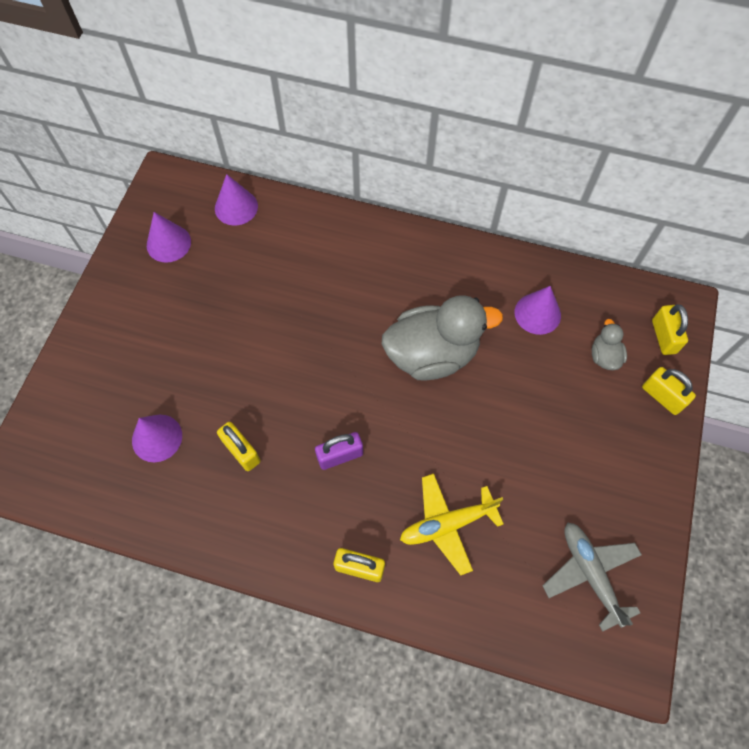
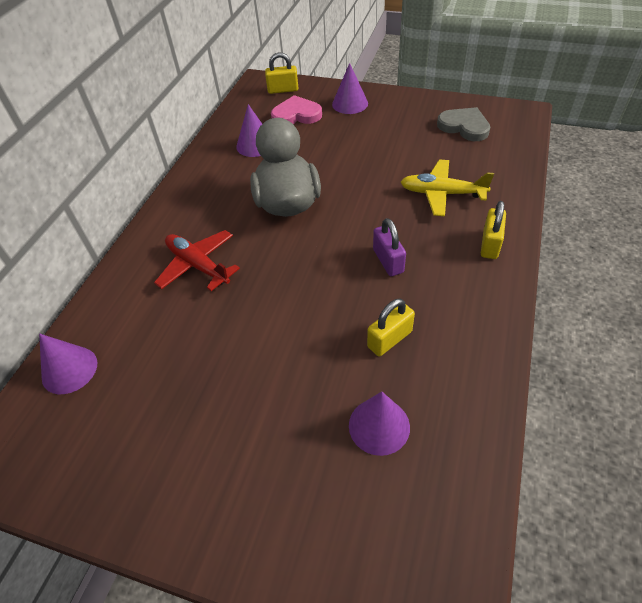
camera: 85 degrees left, 15 degrees down
(168, 243) = (100, 445): purple cone -> purple cone (350, 103)
(343, 281) = (198, 265): none -> red plane
(447, 524) = (442, 193): yellow plane -> yellow plane turned 120 degrees clockwise
(590, 573) = (464, 127): grey plane -> grey heart
(604, 356) = (296, 115): grey duck -> pink heart
(662, 397) = (330, 93): yellow padlock -> none

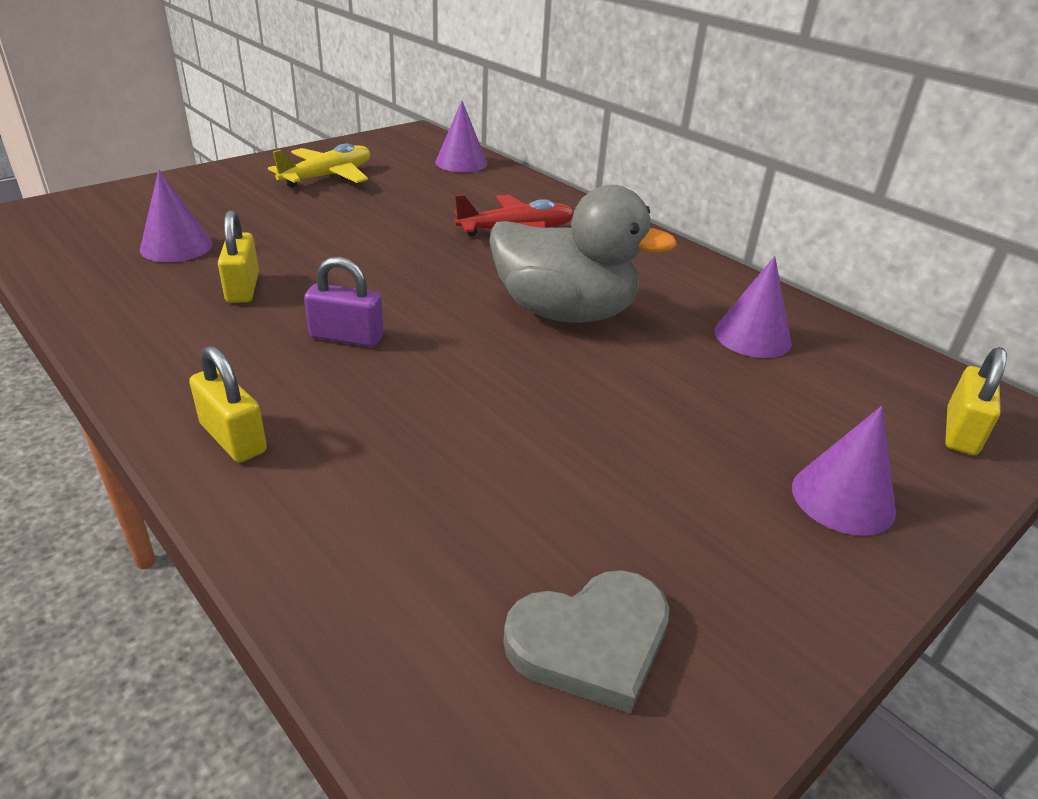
camera: 115 degrees right, 15 degrees down
(296, 115) = (833, 410): pink heart -> none
(442, 193) = (407, 458): yellow plane -> yellow plane (328, 176)

